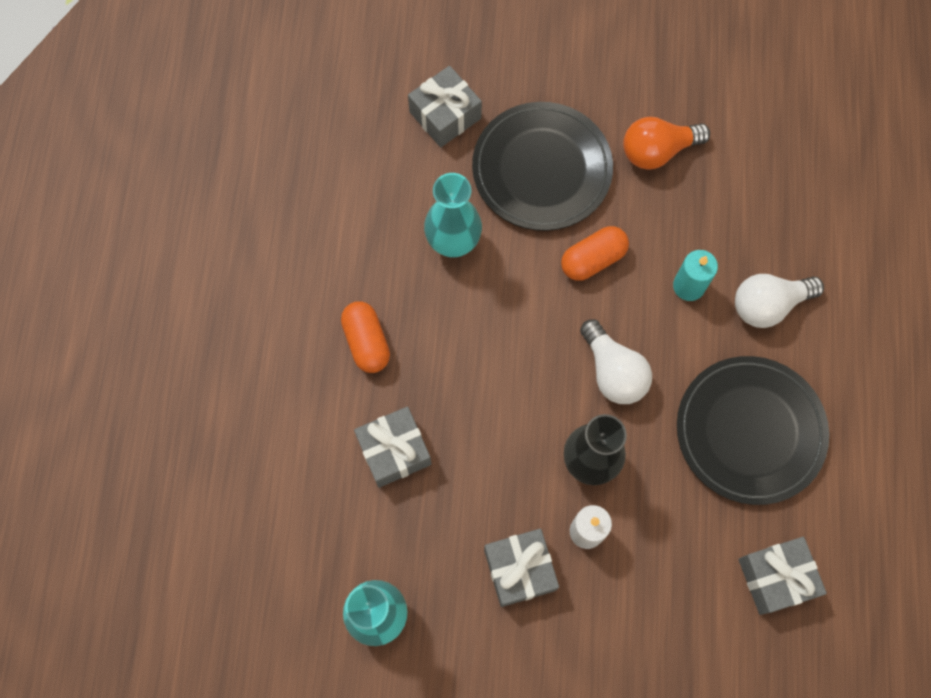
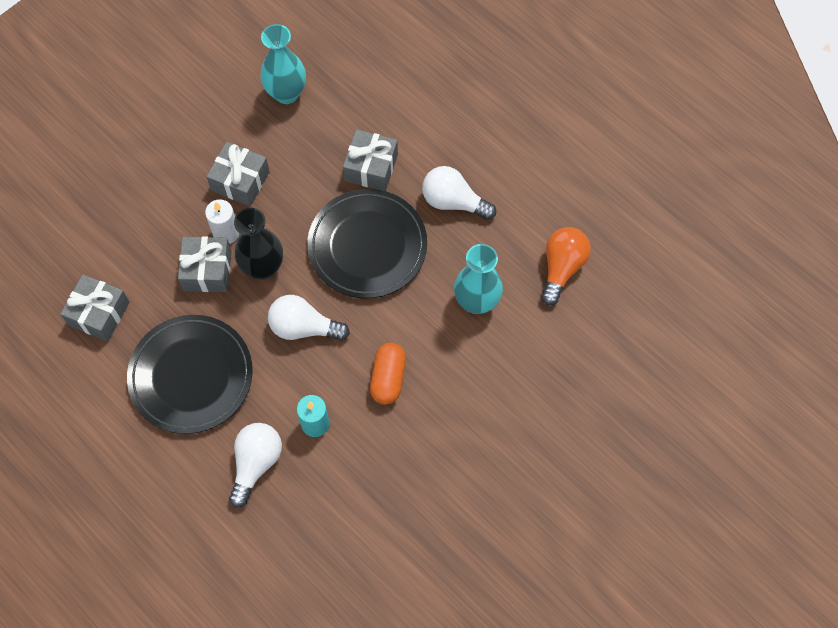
camera: 130 degrees right, 5 degrees down
(366, 342) = (453, 201): orange capsule -> white light bulb
(445, 115) = (577, 370): grey gift -> grey gift (207, 270)
(541, 169) = (481, 399): black plate -> black plate (367, 246)
(657, 151) = (428, 490): orange light bulb -> orange light bulb (562, 268)

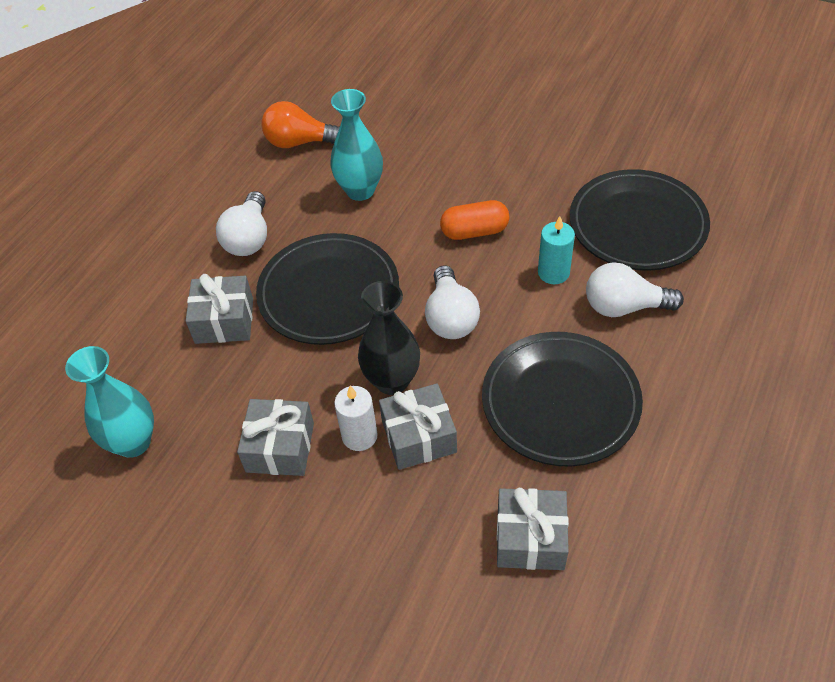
camera: 105 degrees left, 15 degrees down
(338, 518) = (637, 225): none -> black plate

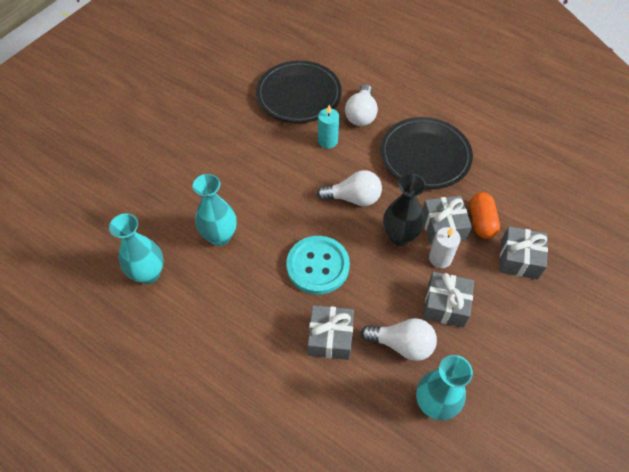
camera: 85 degrees left, 5 degrees up
(249, 238) = (248, 317): white light bulb -> white light bulb (402, 344)
(299, 142) = (148, 274): orange light bulb -> turquoise vase
(329, 293) = (318, 266): black plate -> turquoise button
(474, 231) = (281, 174): orange capsule -> orange capsule (481, 222)
(530, 538) = (511, 185): grey gift -> grey gift (519, 259)

